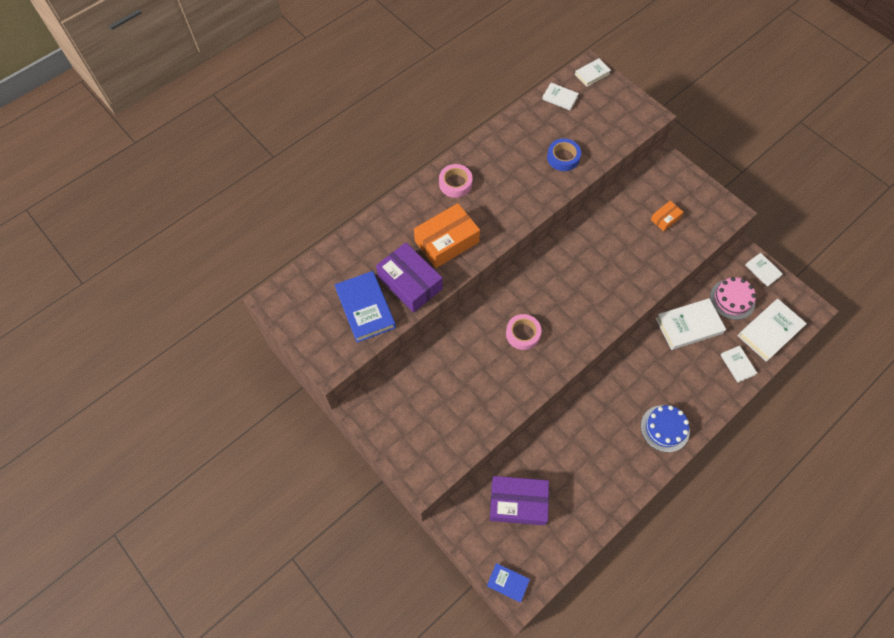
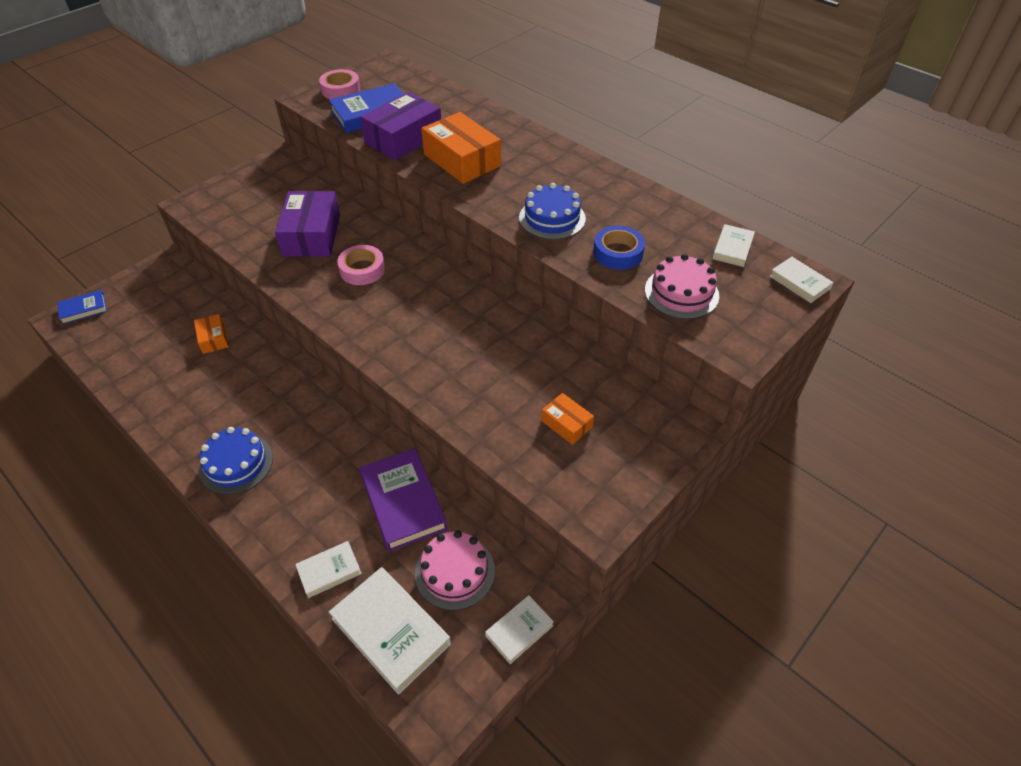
camera: 85 degrees right, 15 degrees down
(455, 183) = (550, 162): pink tape -> pink tape (340, 90)
(508, 582) = (83, 309): blue book -> blue book turned 45 degrees clockwise
(518, 503) = (171, 314): purple box -> purple box (312, 235)
(524, 190) = (552, 218): none -> blue cake
(547, 463) = (213, 339): none -> orange box
(601, 131) = (681, 293): none -> pink cake
(689, 326) = (403, 502): white book -> purple book

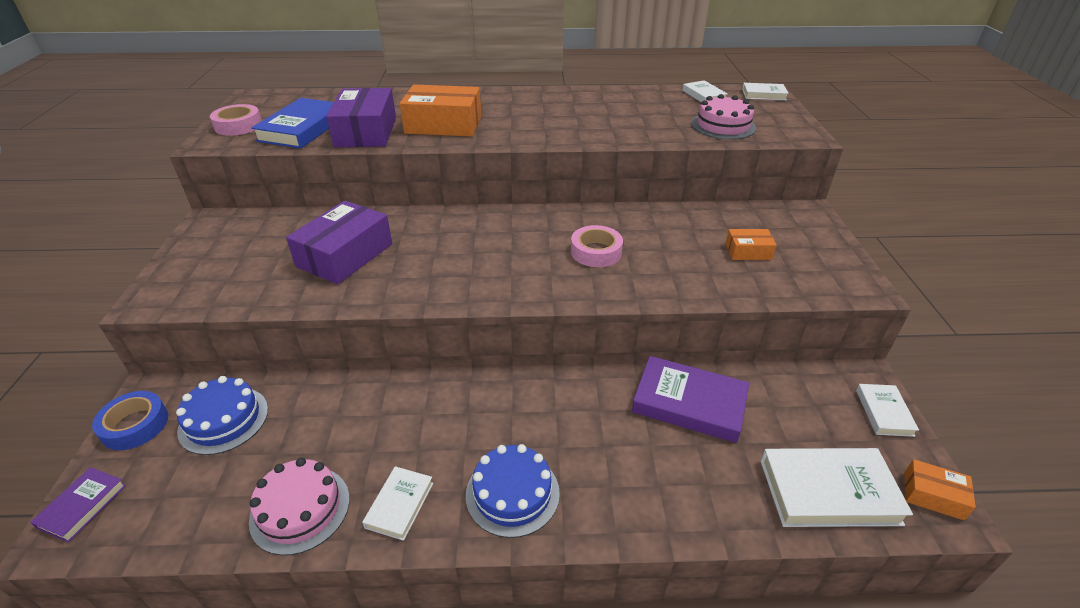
camera: 45 degrees left, 10 degrees down
(83, 309) = (82, 506): blue book -> purple book
(213, 339) = (318, 418): orange box -> orange box (933, 495)
(312, 235) = (345, 255): purple box -> purple box turned 75 degrees clockwise
(329, 571) = (722, 496): white book -> white book (400, 505)
(362, 270) = (438, 252): pink tape -> pink tape (596, 252)
(455, 571) = (794, 415): pink cake -> pink cake (300, 509)
(552, 218) = (575, 127): blue cake -> blue cake (223, 420)
(618, 253) = (651, 125): blue tape -> blue tape (135, 425)

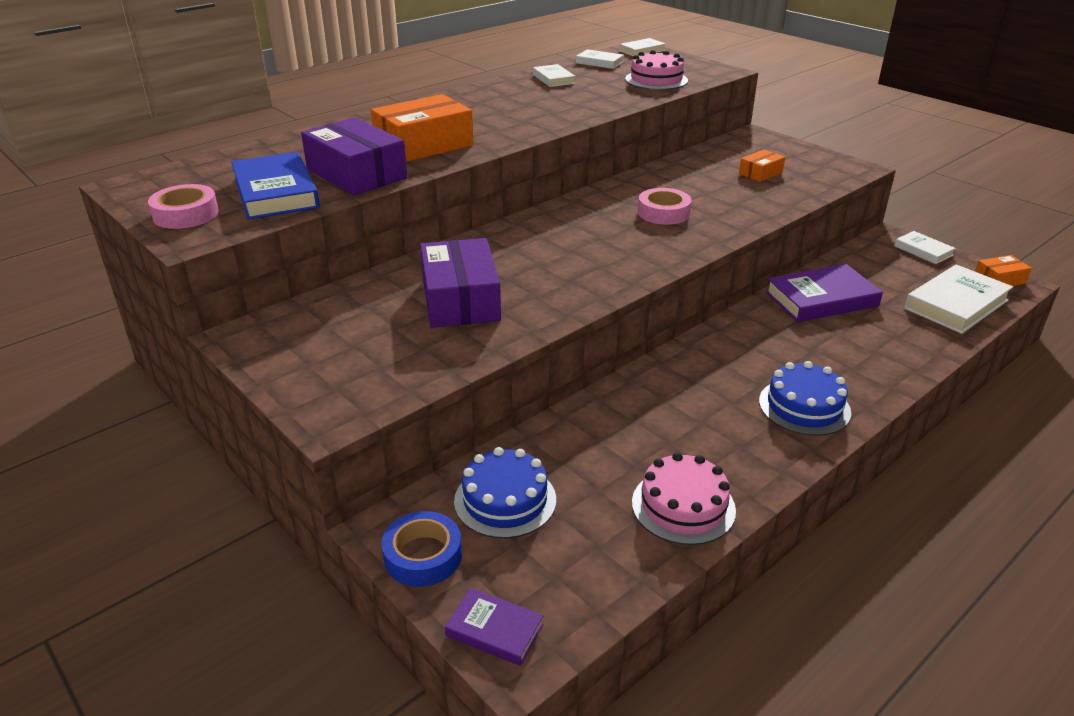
camera: 40 degrees left, 5 degrees down
(82, 506) = (494, 630): purple book -> purple book turned 45 degrees counterclockwise
(400, 505) = (747, 458): white book -> white book (553, 79)

